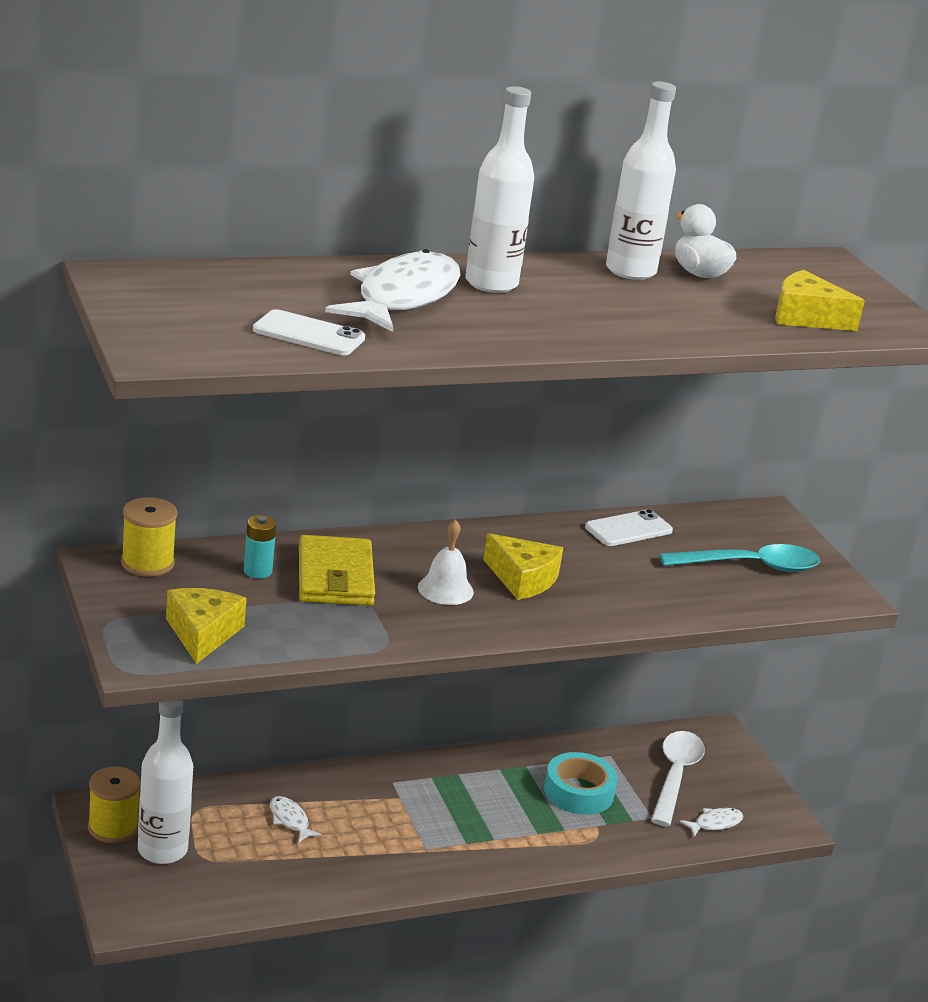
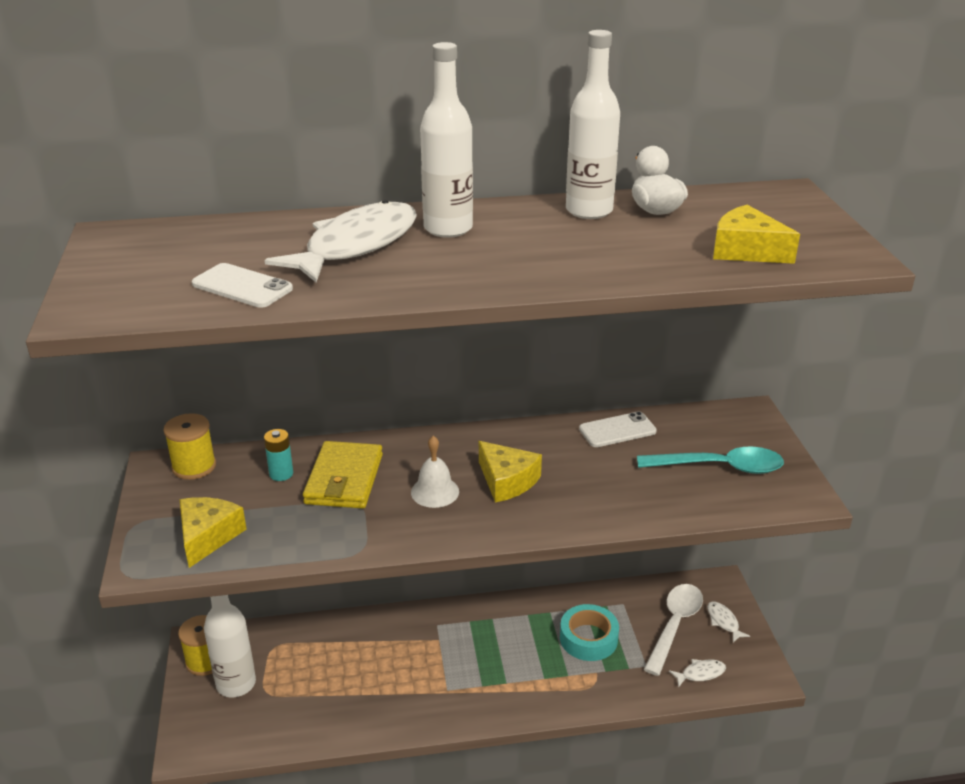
camera: 15 degrees right, 5 degrees up
(290, 820) = (345, 658): white fish -> white fish (723, 622)

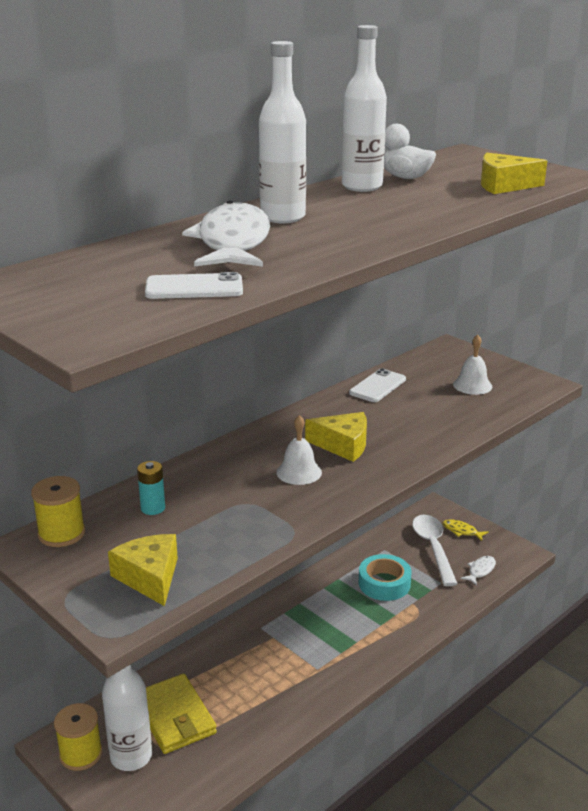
camera: 35 degrees left, 5 degrees down
(344, 479) = (214, 491): yellow wallet -> yellow wallet (175, 717)
(719, 467) = (472, 385): turquoise spoon -> white bell
(723, 622) = (462, 531): white fish -> yellow fish

